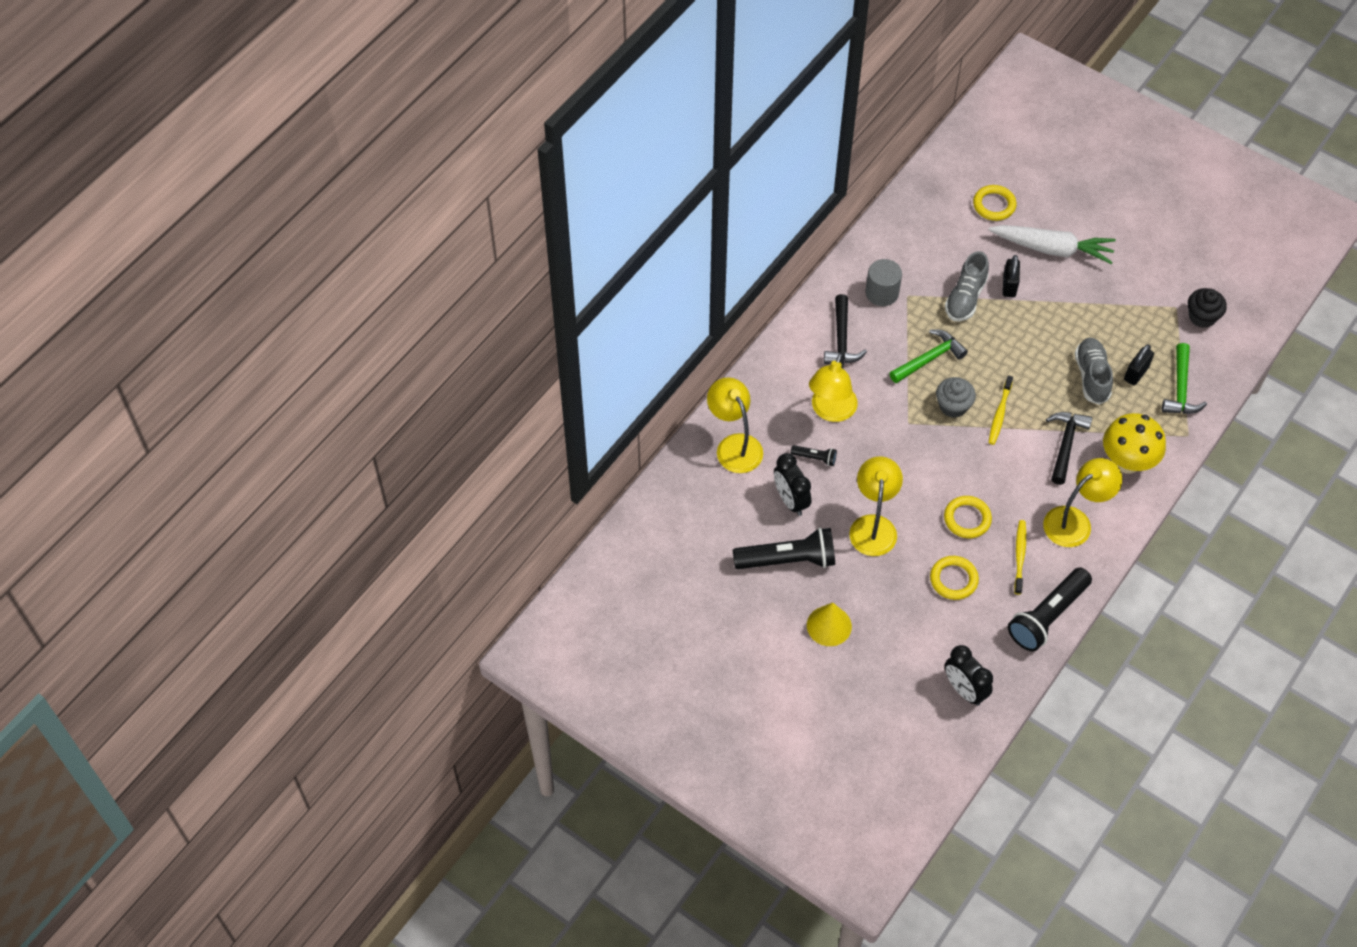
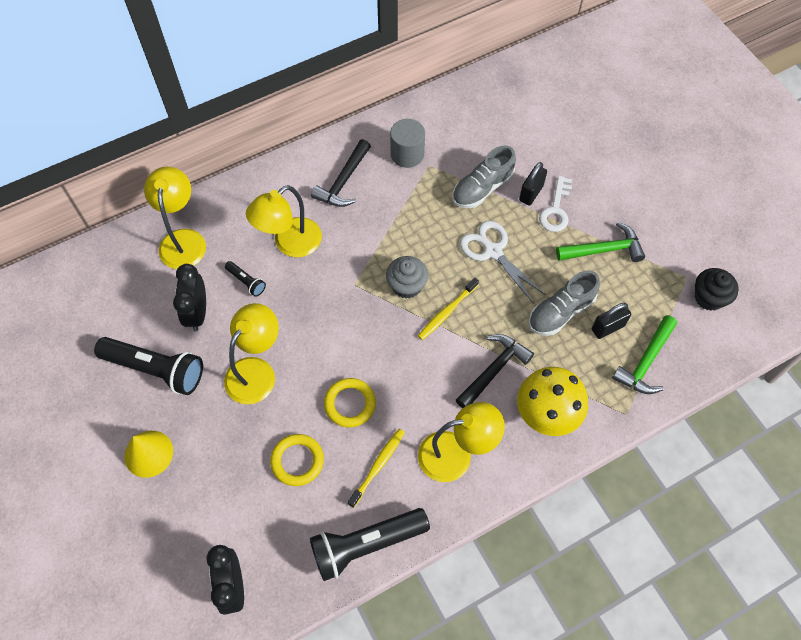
camera: 25 degrees right, 5 degrees up
(929, 359) = (412, 232): green hammer -> green hammer (604, 250)
(994, 205) = (561, 114): yellow ring -> none
(1006, 348) = (492, 251): none -> white scissors
(1038, 292) = (556, 210): none -> white key
(1052, 249) = (593, 174): white carrot -> none
(1091, 376) = (560, 312): grey shoe -> grey shoe turned 150 degrees counterclockwise

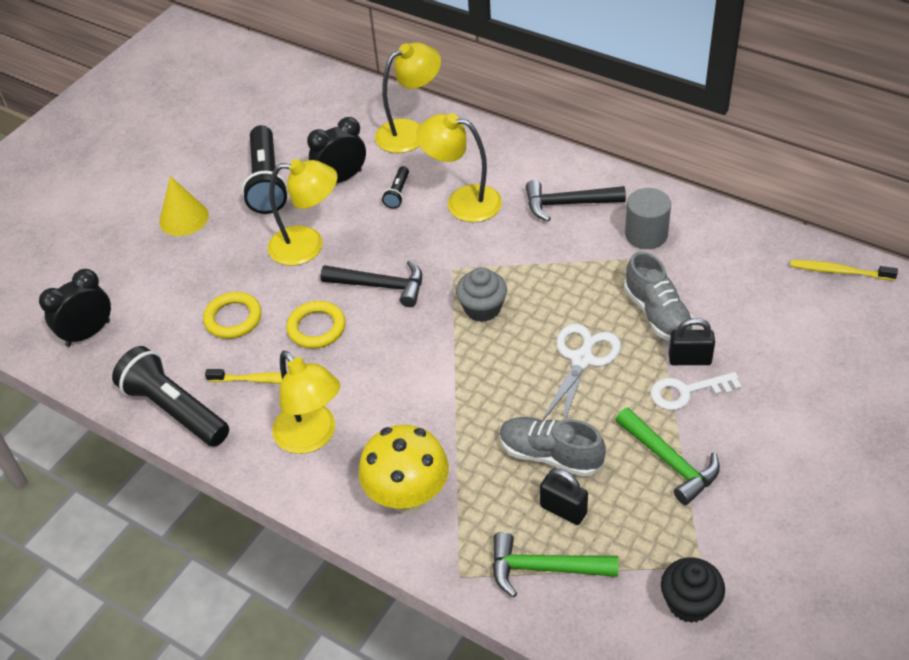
camera: 65 degrees right, 15 degrees down
(447, 312) = (475, 355): yellow toothbrush -> yellow toothbrush (839, 271)
(482, 188) = (657, 314): grey shoe -> grey shoe turned 135 degrees counterclockwise
(494, 370) = (432, 426): black hammer -> black hammer (380, 286)

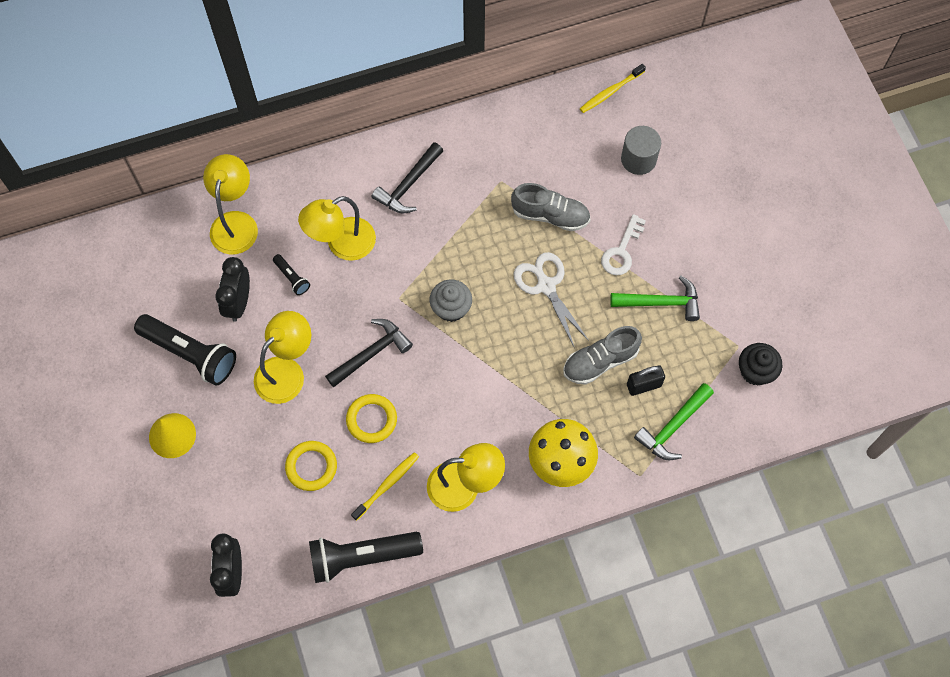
camera: 55 degrees left, 20 degrees up
(646, 234) = (480, 164): grey cylinder -> grey cylinder (638, 159)
(689, 359) = (600, 228): black padlock -> none

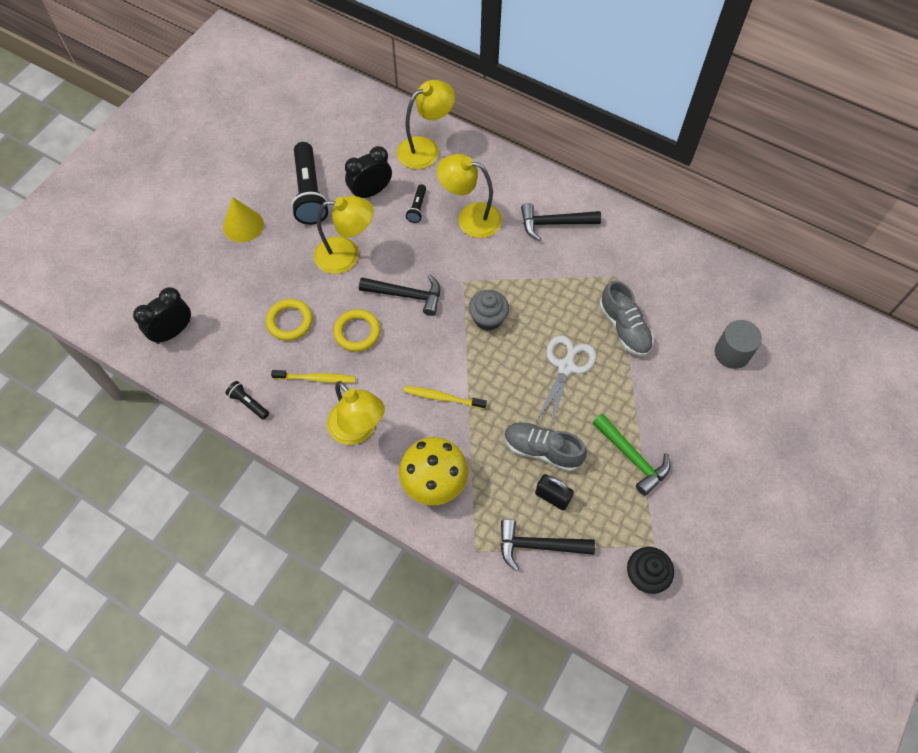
camera: 50 degrees right, 5 degrees down
(362, 557) = (248, 403): black flashlight -> black flashlight, size x0.46
(610, 92) = (764, 293): yellow toothbrush -> yellow toothbrush (442, 398)
(621, 251) = (646, 397): white key -> none
(673, 426) = (538, 545): green hammer -> black hammer

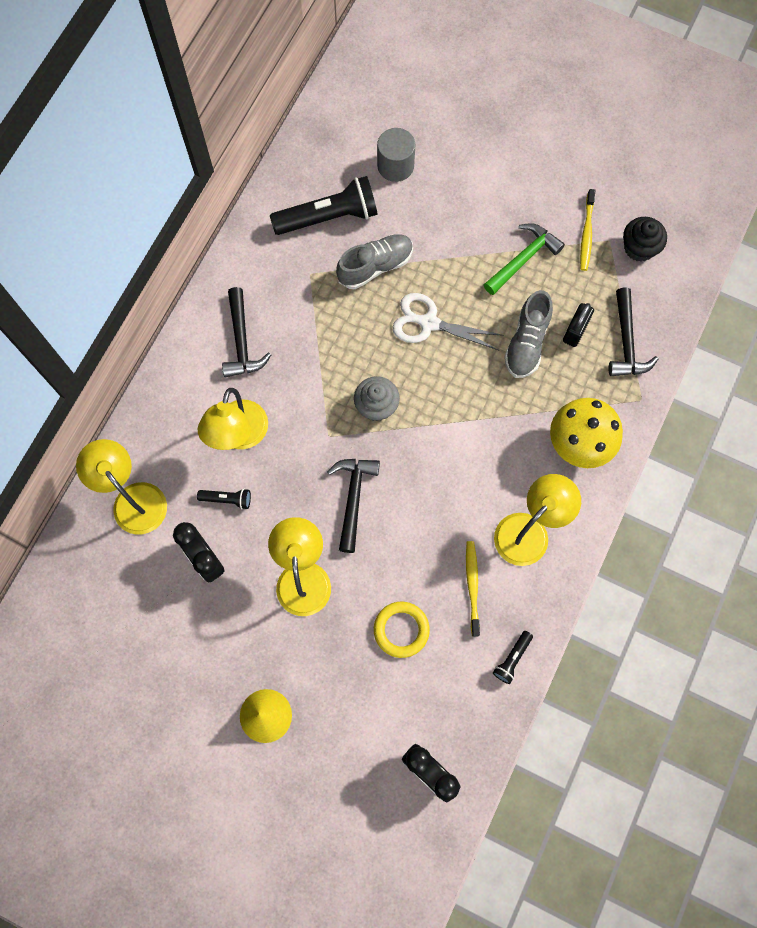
camera: 95 degrees left, 10 degrees up
(309, 193) = (209, 637): black flashlight -> black flashlight (329, 217)
(357, 332) = (408, 548): yellow ring -> none
(442, 398) = (480, 446): yellow toothbrush -> yellow toothbrush (586, 234)

